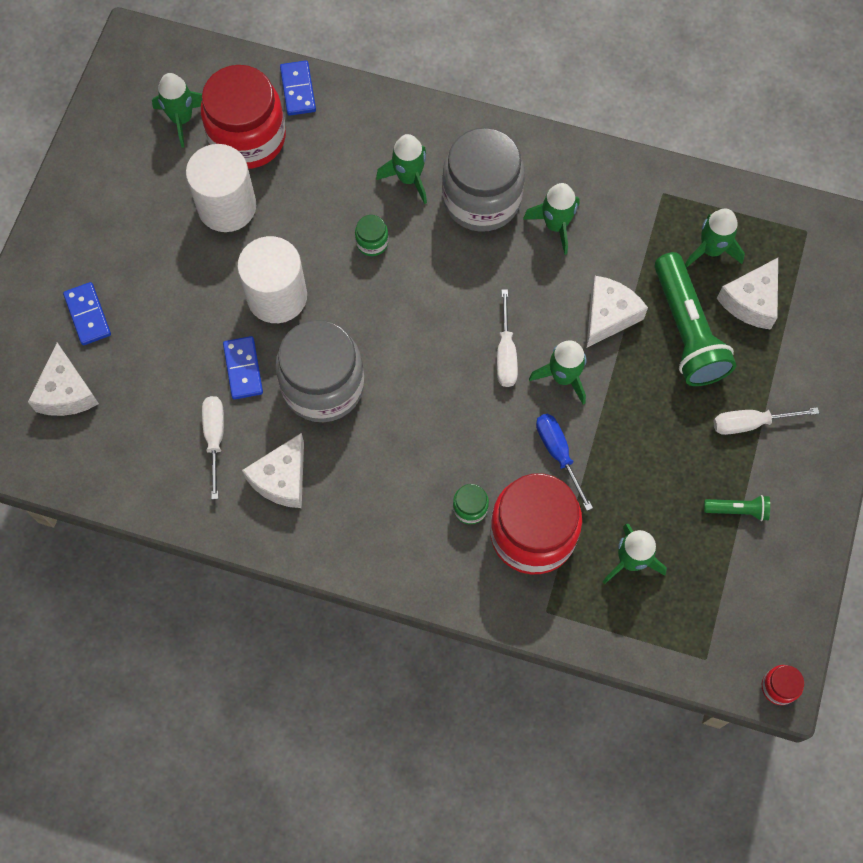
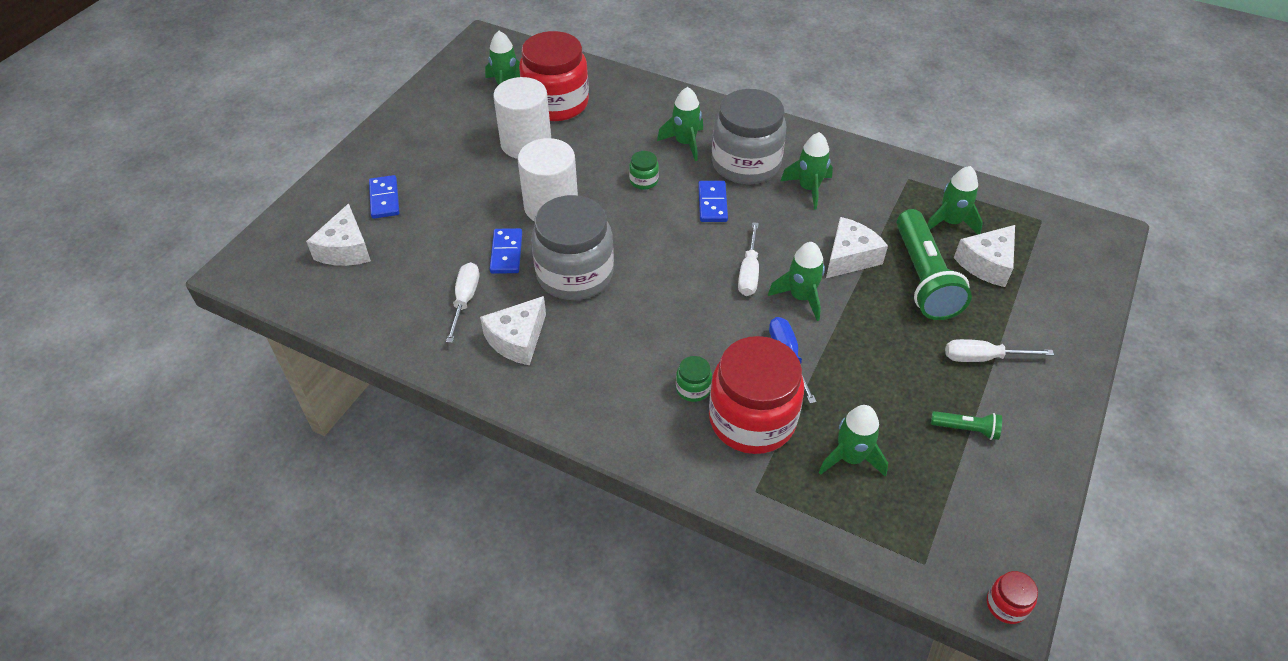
camera: 10 degrees right, 20 degrees down
(298, 90) = (606, 80): blue domino -> blue domino (712, 203)

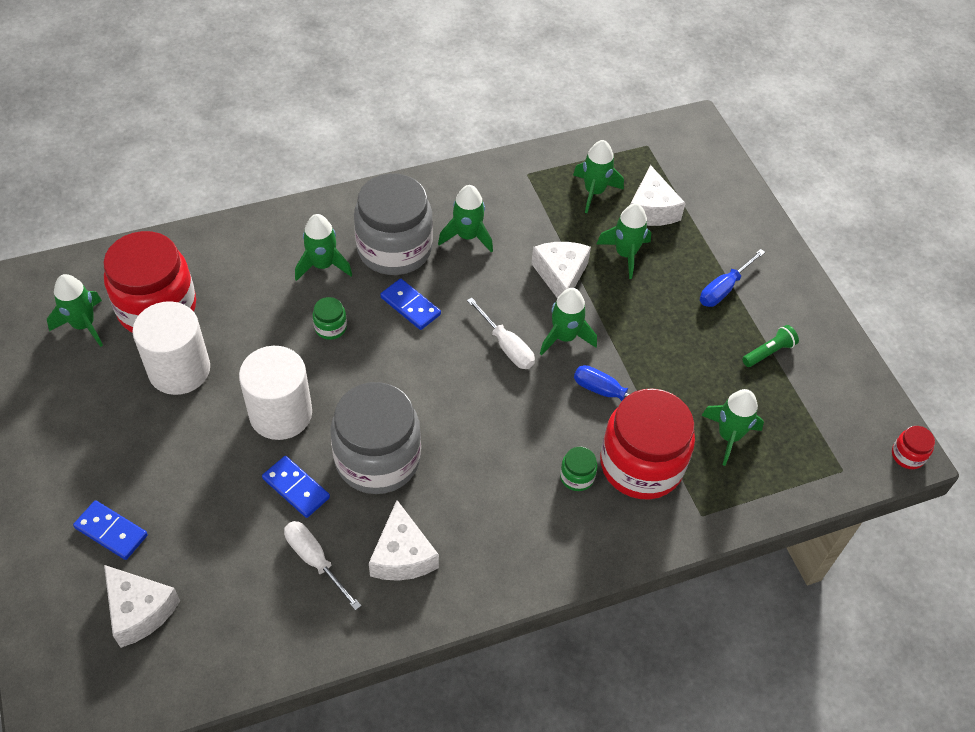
camera: 50 degrees left, 5 degrees up
(923, 278) = (625, 254): green flashlight -> green rocket
(982, 358) = (724, 289): white screwdriver -> blue screwdriver

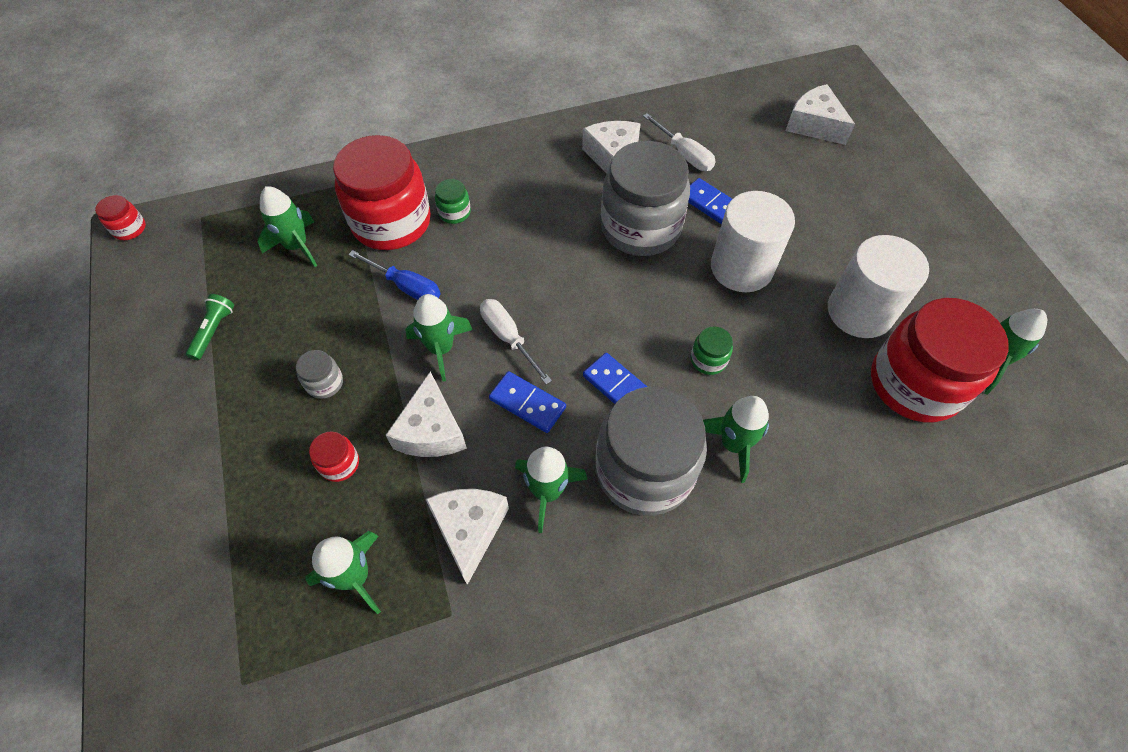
camera: 175 degrees left, 5 degrees up
(111, 531) = (861, 174): blue domino -> blue domino (527, 403)
(625, 254) = (339, 464): green rocket -> red jar
(651, 209) = (280, 542): white cheese -> white cheese (469, 530)
(656, 310) = (325, 383): none -> grey jar
(724, 289) = (230, 412): blue screwdriver -> none
(769, 352) = (214, 331): green flashlight -> green flashlight turned 135 degrees clockwise

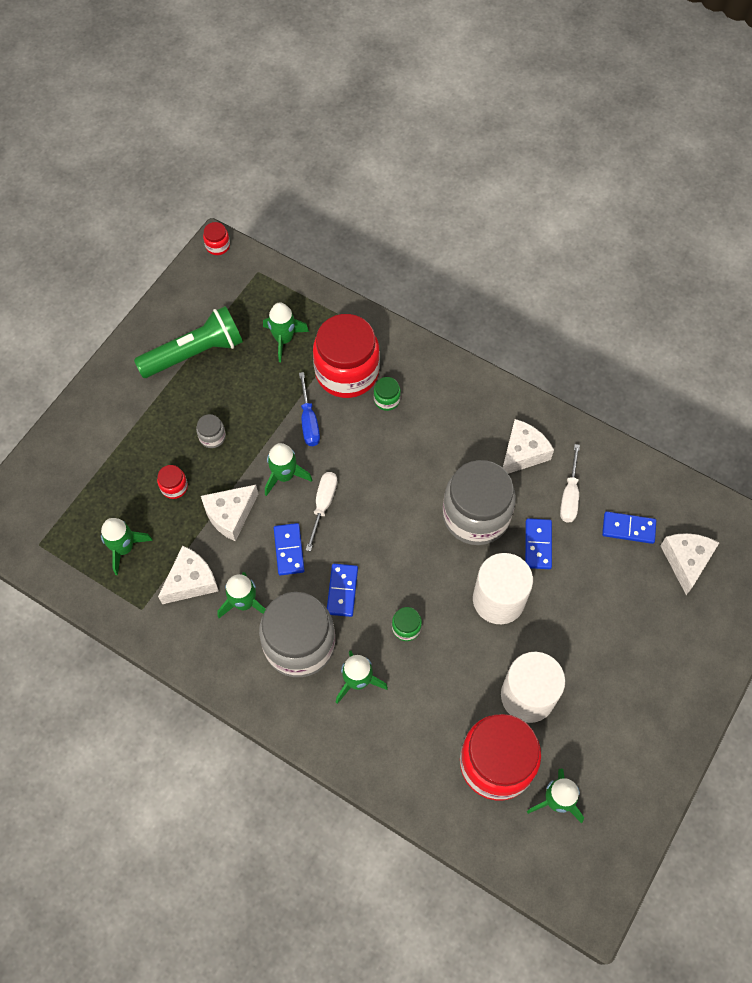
camera: 50 degrees right, 5 degrees up
(214, 331) = (195, 353): green flashlight -> green flashlight, size x2.22
(751, 139) = (628, 528): none -> blue domino

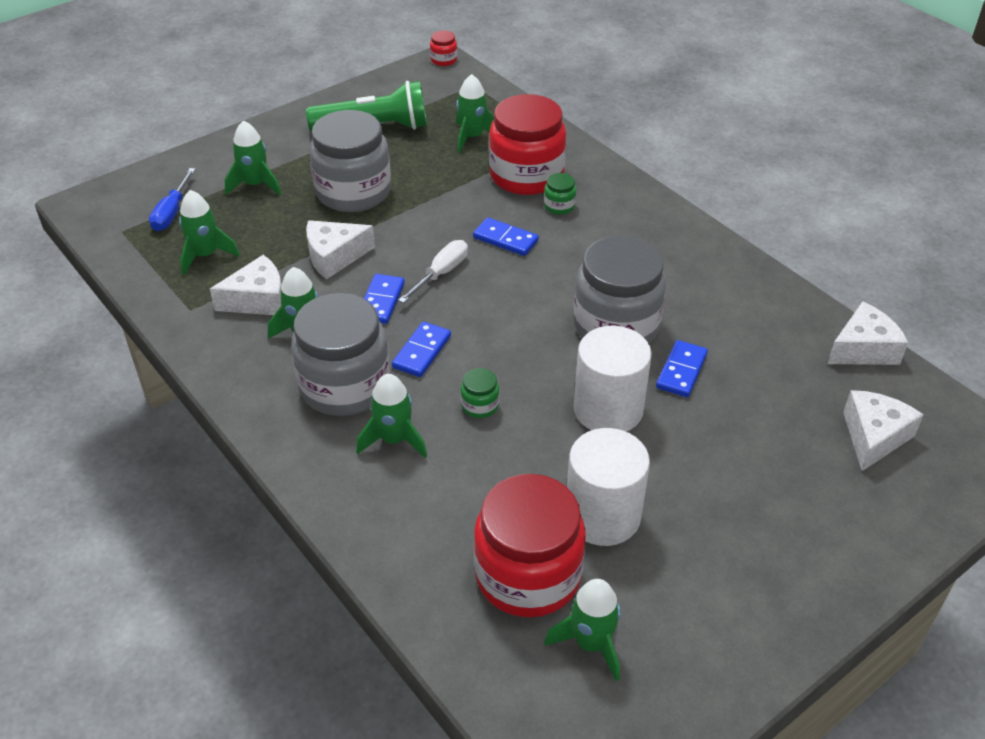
camera: 20 degrees right, 20 degrees down
(174, 487) = (289, 221): red jar -> none
(212, 437) = (353, 192): grey jar -> grey jar, size x2.45
(284, 476) = (412, 239): green rocket -> green rocket (255, 185)
(309, 421) = (463, 203): blue screwdriver -> blue screwdriver (172, 212)
(522, 453) = (698, 285): white cheese -> white cheese (863, 349)
(569, 495) = (741, 336): white screwdriver -> none
(628, 528) = (806, 385): blue domino -> blue domino (505, 239)

